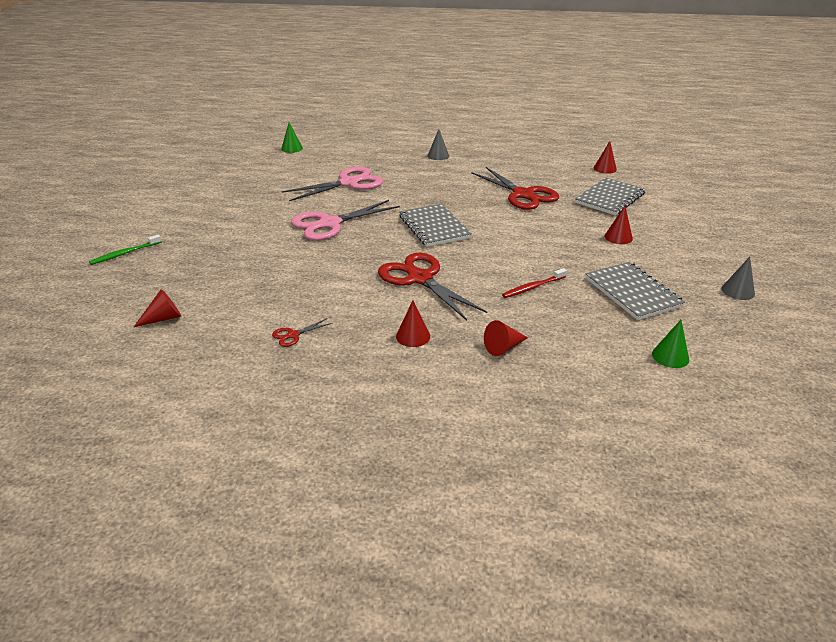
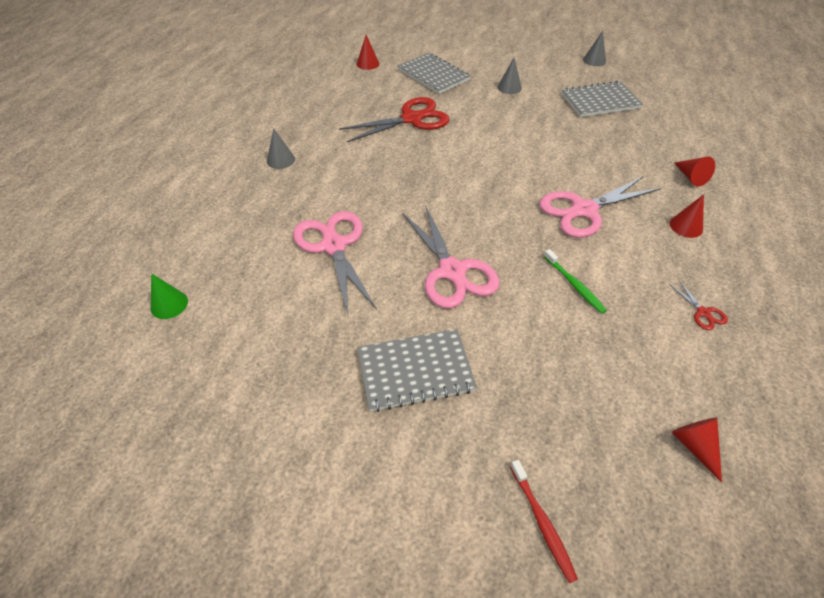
camera: 80 degrees left, 15 degrees up
(124, 253) = (517, 531): green toothbrush -> green toothbrush (574, 285)
(420, 278) = (583, 210): red scissors -> pink scissors
(434, 227) = (474, 187): grey notebook -> grey notebook (415, 371)
(532, 287) = (596, 146): red toothbrush -> red toothbrush (542, 523)
(618, 237) = (509, 87): red cone -> grey cone
(670, 356) = (683, 106): green cone -> none

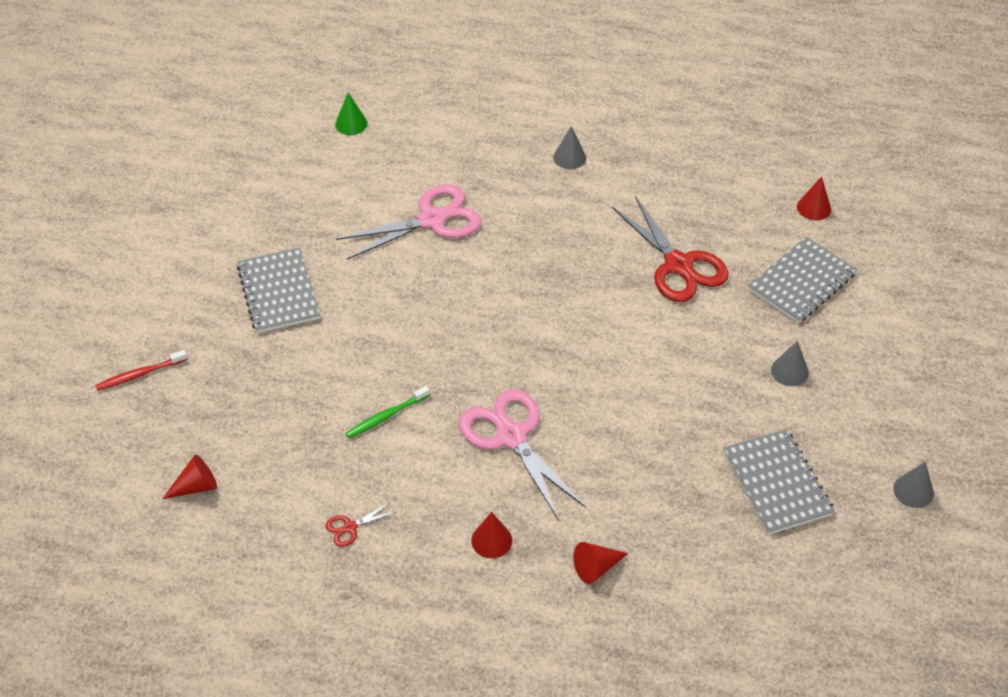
camera: 85 degrees right, 0 degrees up
(452, 271) = (401, 314): pink scissors -> none

